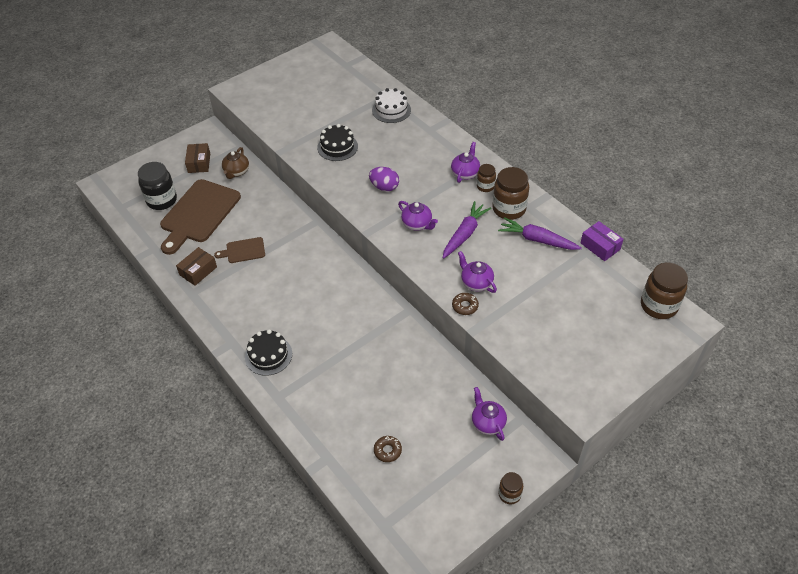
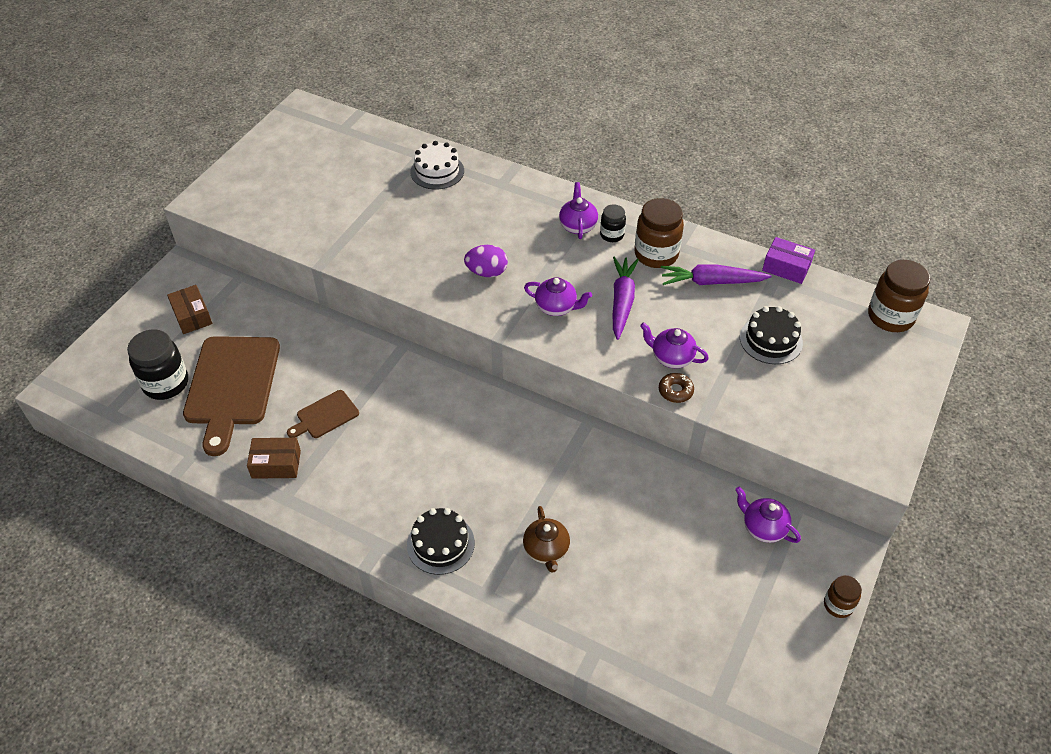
camera: 25 degrees left, 0 degrees up
(198, 271) = (276, 464): brown box -> brown box turned 75 degrees clockwise
(236, 172) = (254, 312): brown teapot -> brown teapot (546, 550)
(337, 147) = (394, 238): black cake -> black cake (771, 340)
(387, 451) = (665, 609): brown donut -> none
(485, 186) = (612, 235): brown jar -> black jar

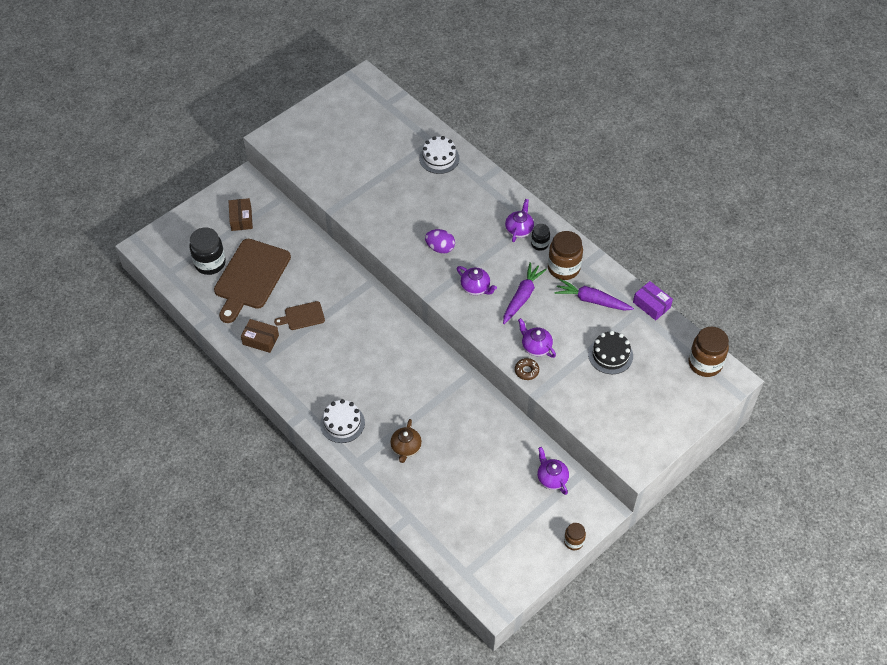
camera: 20 degrees right, 5 degrees up
(440, 544) = (342, 423): black cake -> white cake

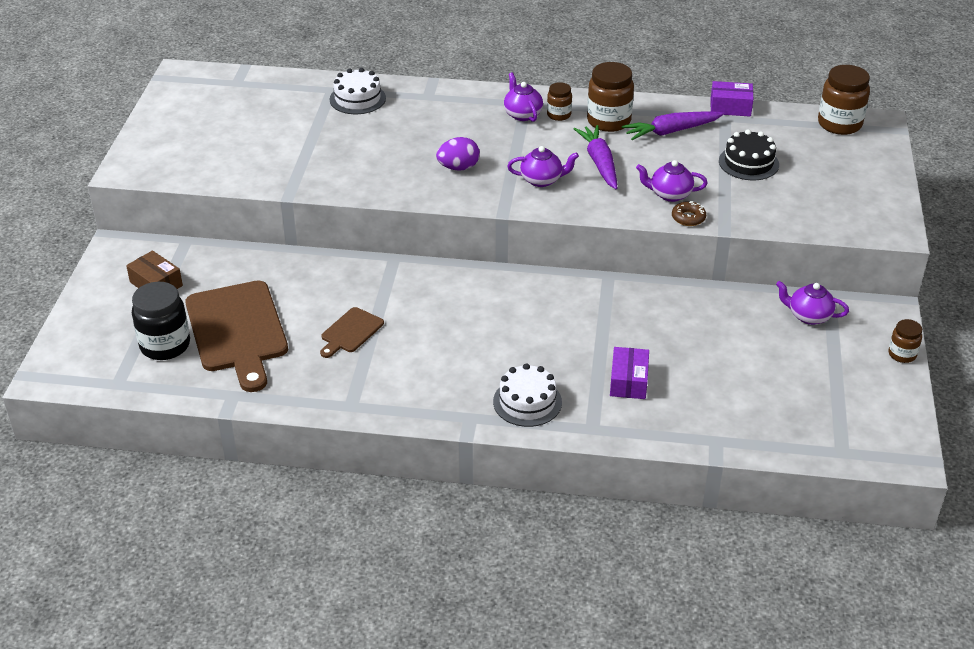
camera: 40 degrees left, 15 degrees down
(260, 340) = (325, 382): brown box -> none
(406, 448) = (628, 381): brown teapot -> purple box
(539, 244) = (559, 115): black jar -> brown jar

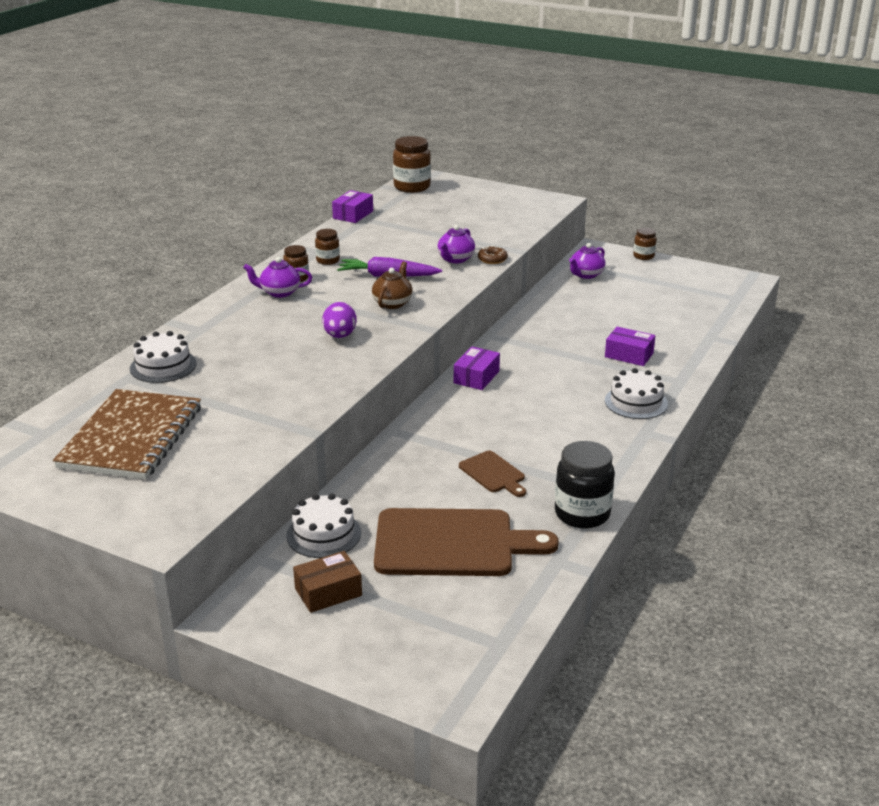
camera: 70 degrees left, 10 degrees down
(165, 345) = (449, 598): black jar -> black jar (582, 514)
(226, 262) = (323, 534): none -> white cake
(246, 119) = (131, 437): none -> brown notebook
(517, 285) = (476, 377): none -> purple box
(542, 180) = (392, 303): purple teapot -> brown teapot
(608, 121) = (328, 260): brown jar -> brown jar, size x0.56
(671, 131) = (366, 241): purple carrot -> none
(748, 163) = (435, 225): black cake -> none

